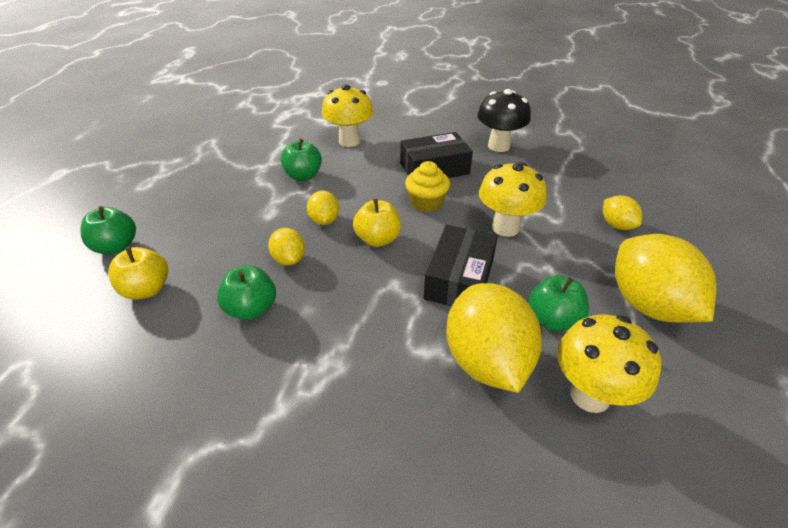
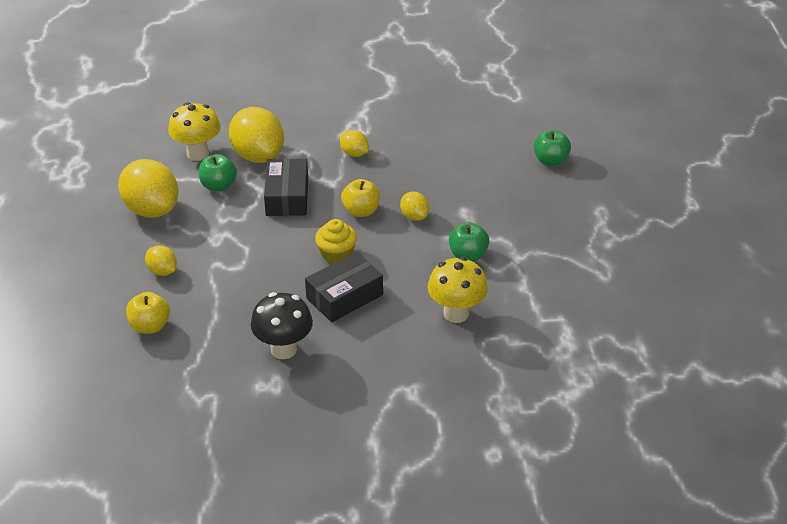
camera: 160 degrees right, 0 degrees up
(147, 289) = (494, 143): yellow apple -> yellow apple (150, 326)
(251, 309) = (416, 148): green apple -> none
(289, 259) = (417, 181): yellow lemon -> yellow lemon (354, 153)
(505, 227) = (260, 246): yellow mushroom -> none

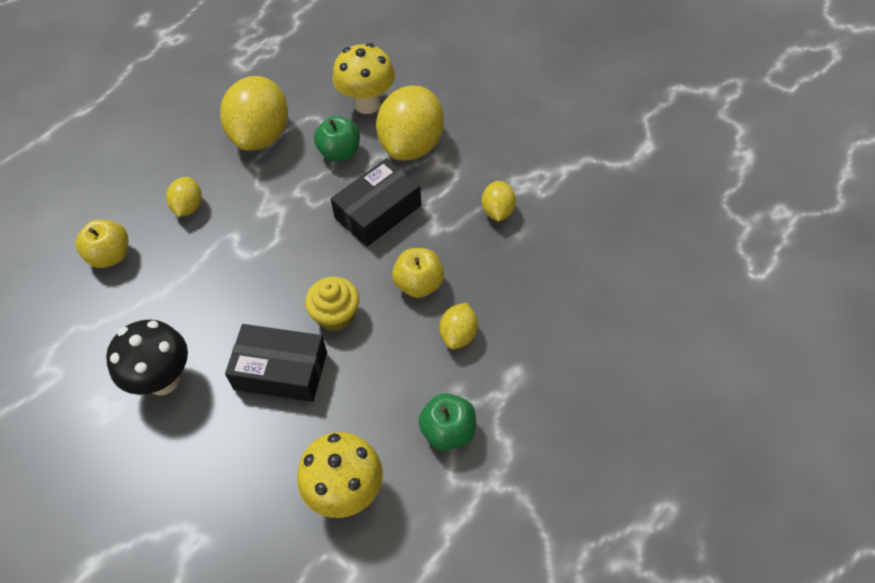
camera: 50 degrees right, 15 degrees up
(550, 161) = (692, 389): green apple -> none

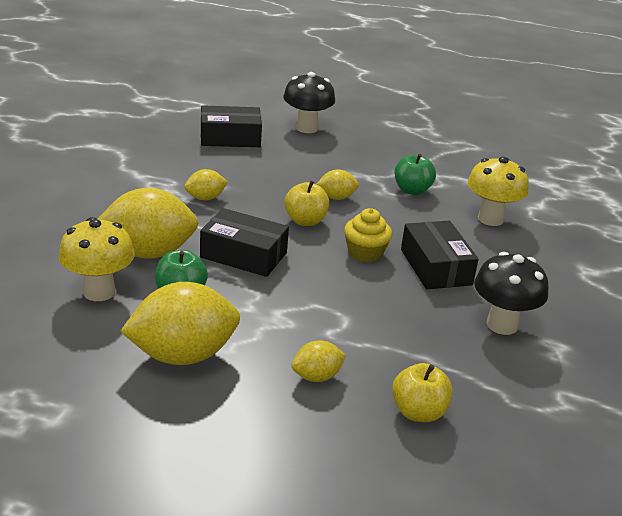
camera: 120 degrees left, 25 degrees down
(645, 276) = (230, 138): none -> black box
(662, 377) = (306, 128): none -> black mushroom

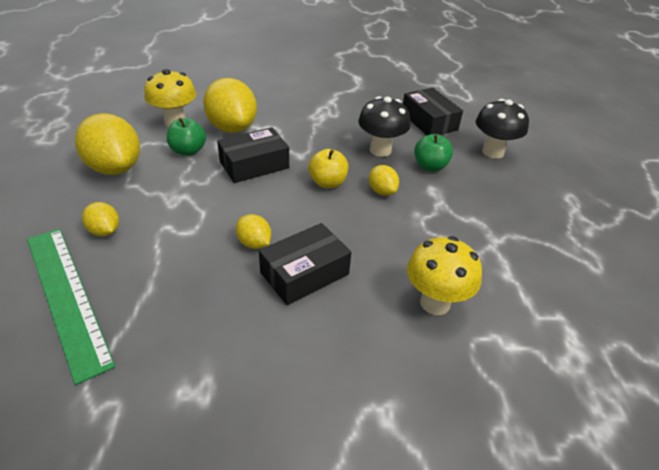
camera: 70 degrees right, 10 degrees up
(205, 198) = (323, 132): yellow lemon -> yellow lemon (254, 243)
(243, 255) = (254, 165): black box -> black box turned 60 degrees clockwise
(365, 253) = (299, 224): yellow cupcake -> none
(412, 190) = (441, 234): green apple -> green apple (430, 166)
(418, 412) = (67, 296): yellow apple -> green ruler
(502, 325) = (223, 338): black mushroom -> black mushroom (380, 150)

